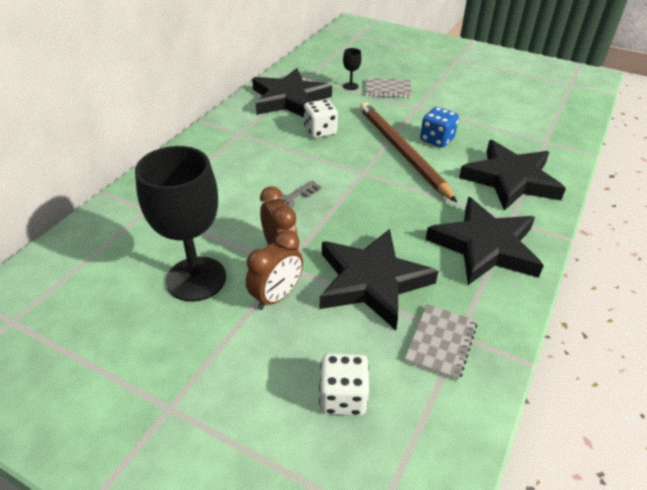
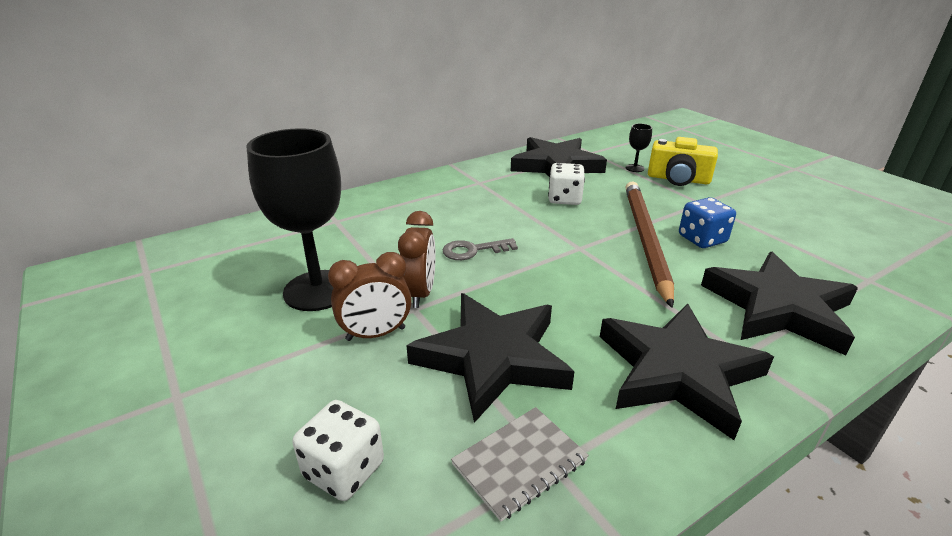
camera: 30 degrees right, 10 degrees down
(388, 89) = (678, 179): grey notebook -> yellow camera

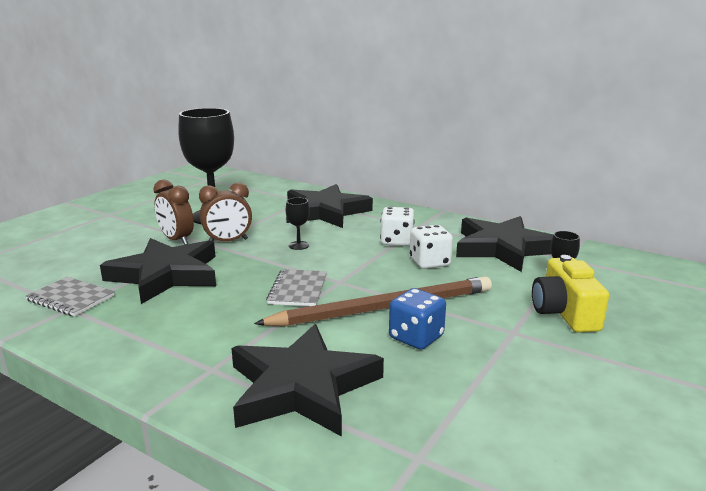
camera: 65 degrees right, 10 degrees down
(344, 470) = (62, 258): white dice -> white dice (397, 241)
(473, 250) = (298, 245): grey key -> black goblet
(587, 273) = (298, 289): none -> grey notebook
(678, 372) = (174, 340): black star -> black star (325, 212)

